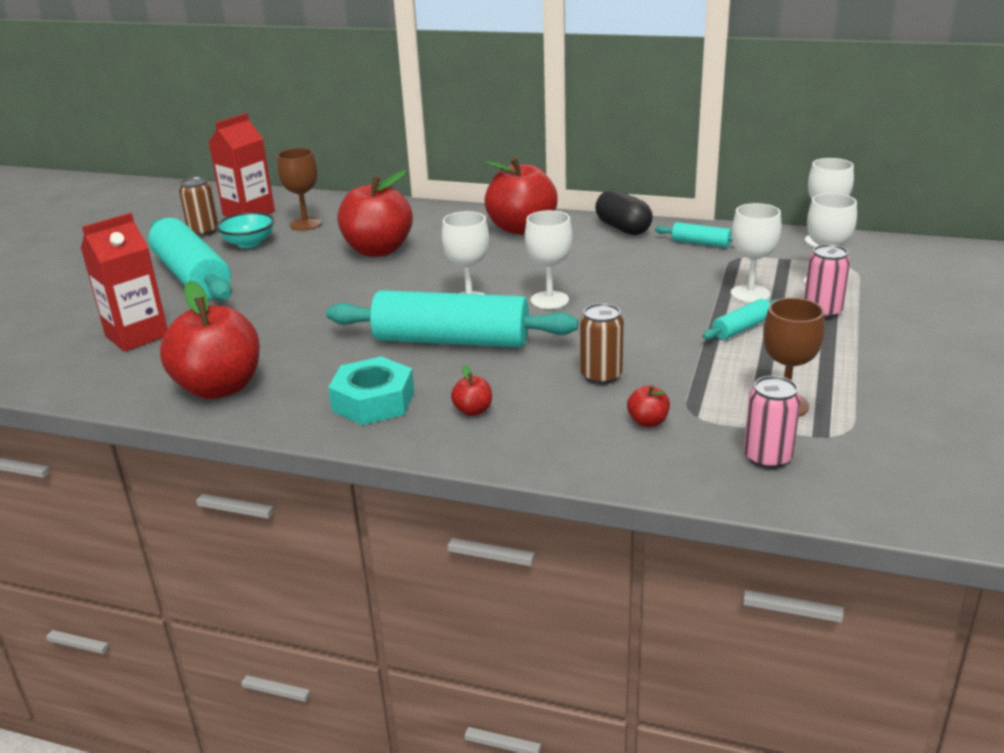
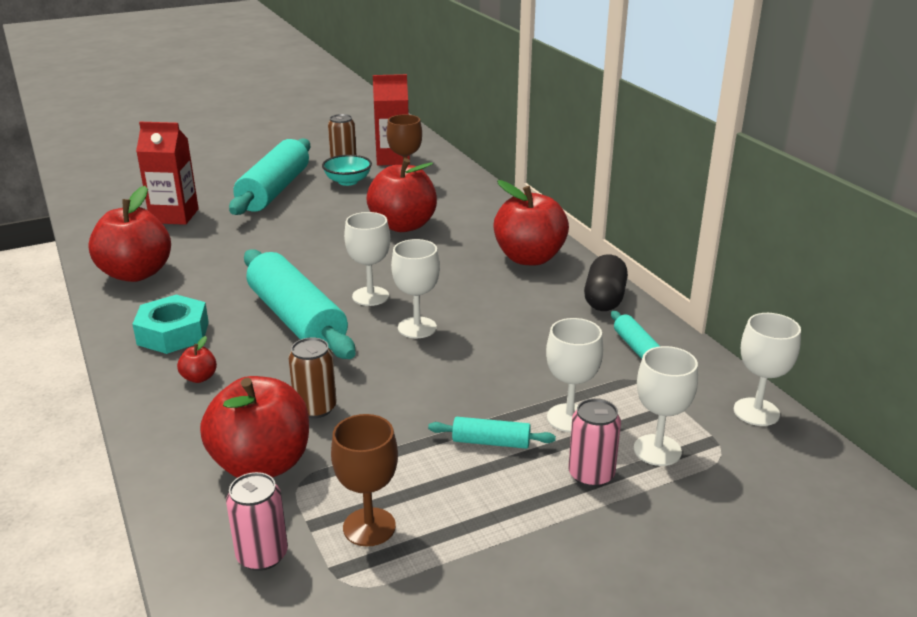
camera: 45 degrees right, 0 degrees up
(648, 422) = (262, 464): red apple -> red apple, size x2.45

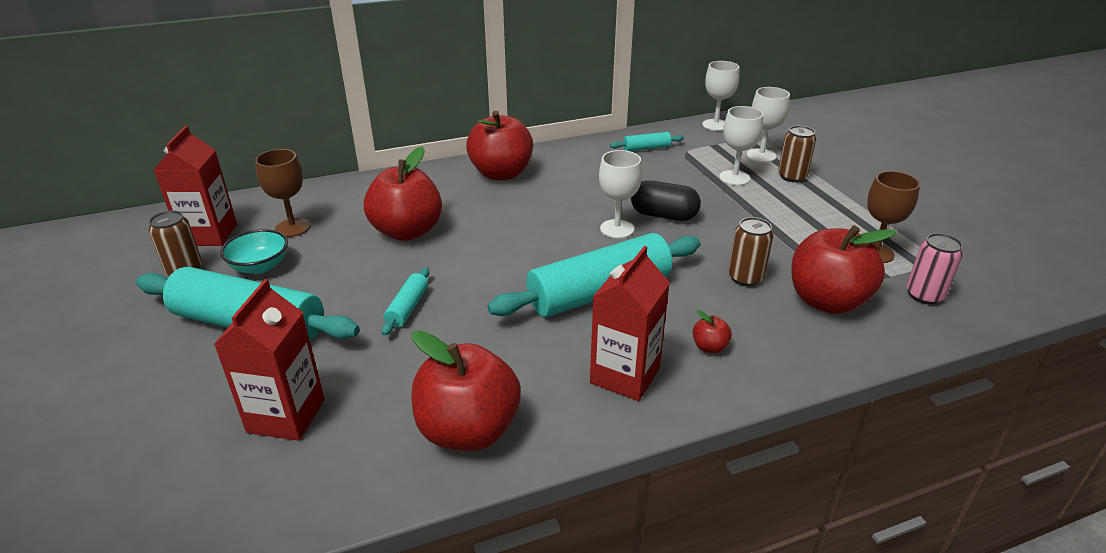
camera: 85 degrees left, 5 degrees up
(173, 333) = (625, 376): turquoise nut -> red carton
(370, 296) = (558, 251): white goblet -> none
(491, 442) = (769, 206): turquoise rolling pin -> turquoise rolling pin (408, 308)
(591, 475) = (792, 177): pink can -> brown can
(604, 299) = (577, 151): black capsule -> black capsule (663, 215)

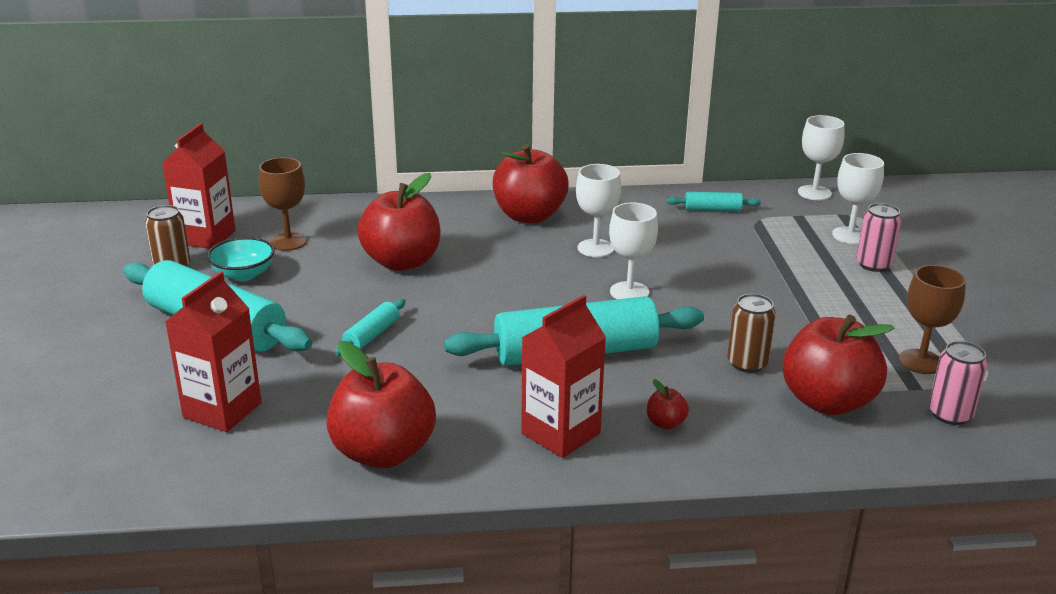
camera: 15 degrees right, 5 degrees down
(663, 215) = (691, 285): black capsule -> none
(734, 178) = (800, 256): white goblet -> white goblet (595, 248)
(792, 177) = (873, 264): brown can -> pink can

